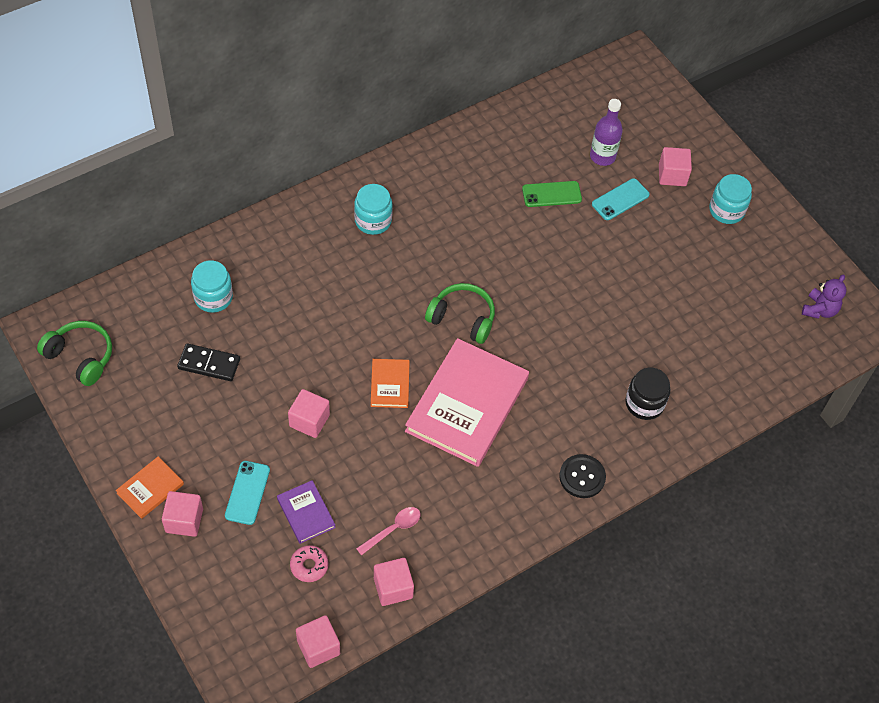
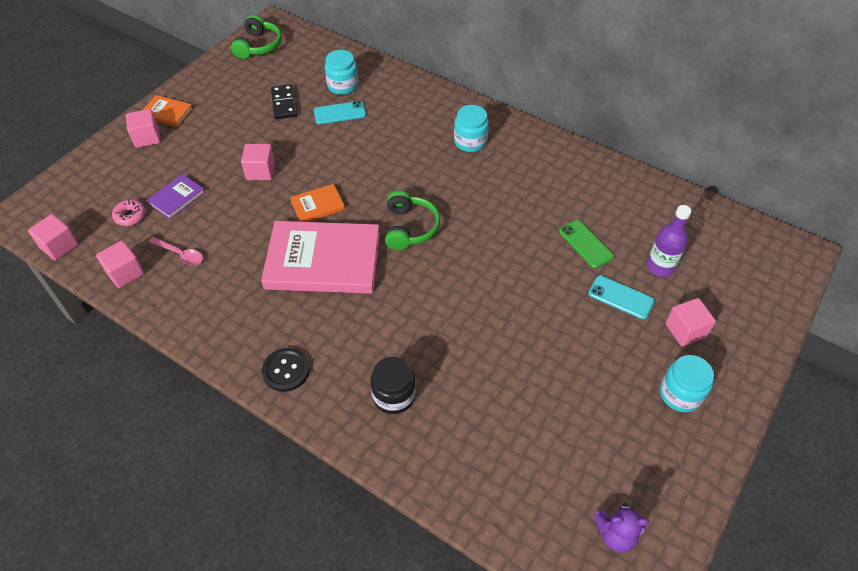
camera: 70 degrees right, 5 degrees down
(247, 493) = (182, 161): turquoise phone -> turquoise phone (340, 113)

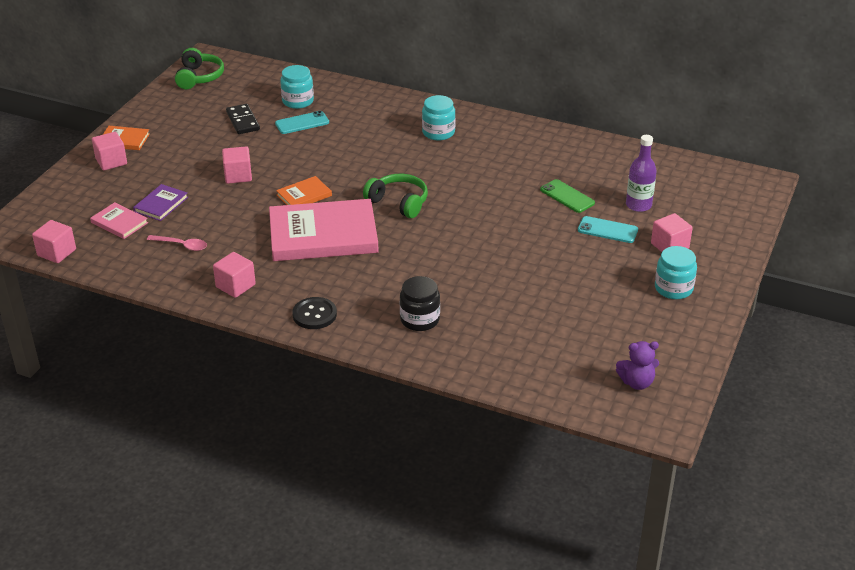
camera: 10 degrees left, 15 degrees down
(125, 273) = (132, 265): pink cube -> pink cube (235, 286)
(130, 216) = (119, 223): pink donut -> pink book
(409, 228) = (398, 202): green headphones -> green headphones turned 45 degrees counterclockwise

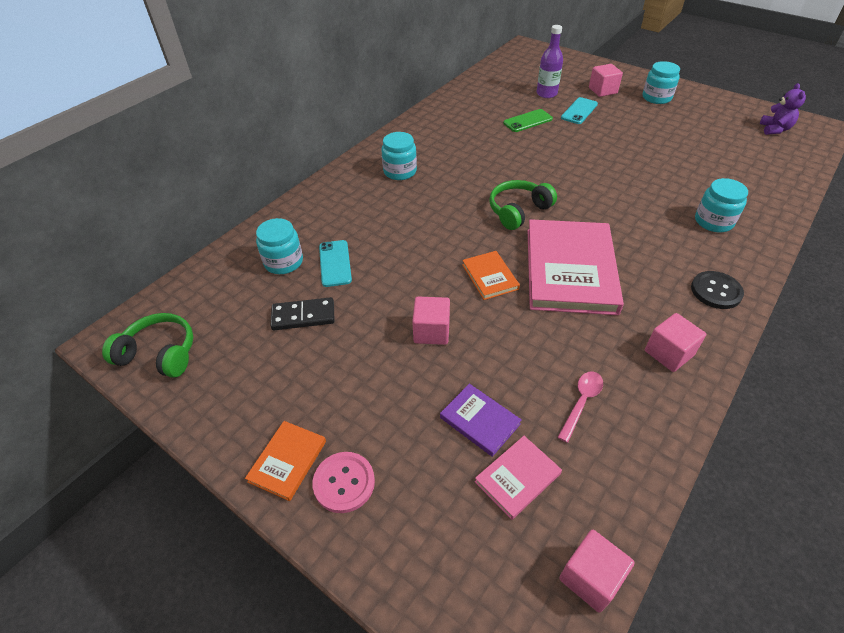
camera: 75 degrees left, 10 degrees up
(111, 161) = (344, 483): pink cube -> pink button
(420, 319) = (713, 221): black jar -> turquoise jar

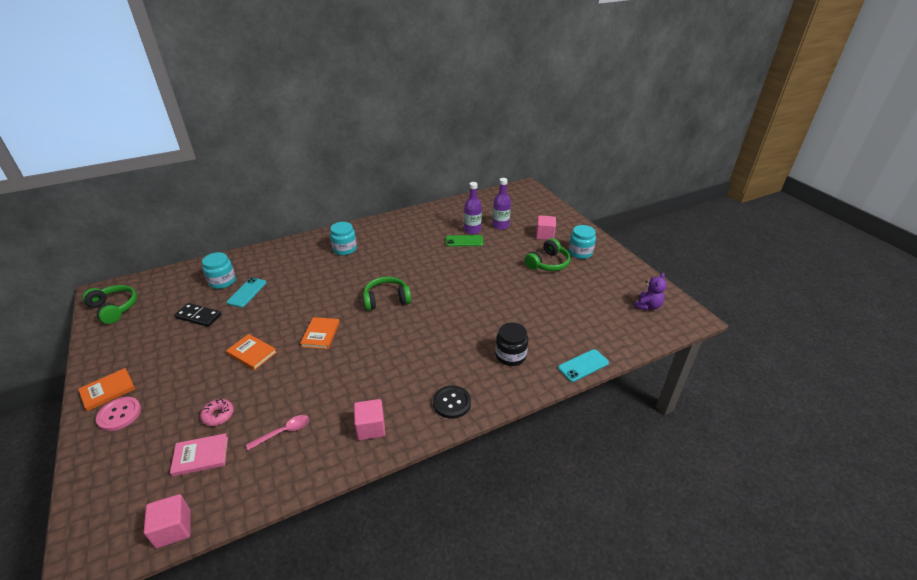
camera: 25 degrees right, 10 degrees down
(431, 331) = (252, 353): pink cube -> orange book
(479, 421) = (218, 415): purple book -> pink donut
(522, 107) = (472, 230): none -> purple bottle
(570, 270) = (373, 349): pink book -> none
(579, 111) = (509, 245): turquoise phone -> turquoise phone (583, 365)
(639, 118) = (548, 263): none -> green headphones
(713, 221) = (510, 355): turquoise jar -> black jar

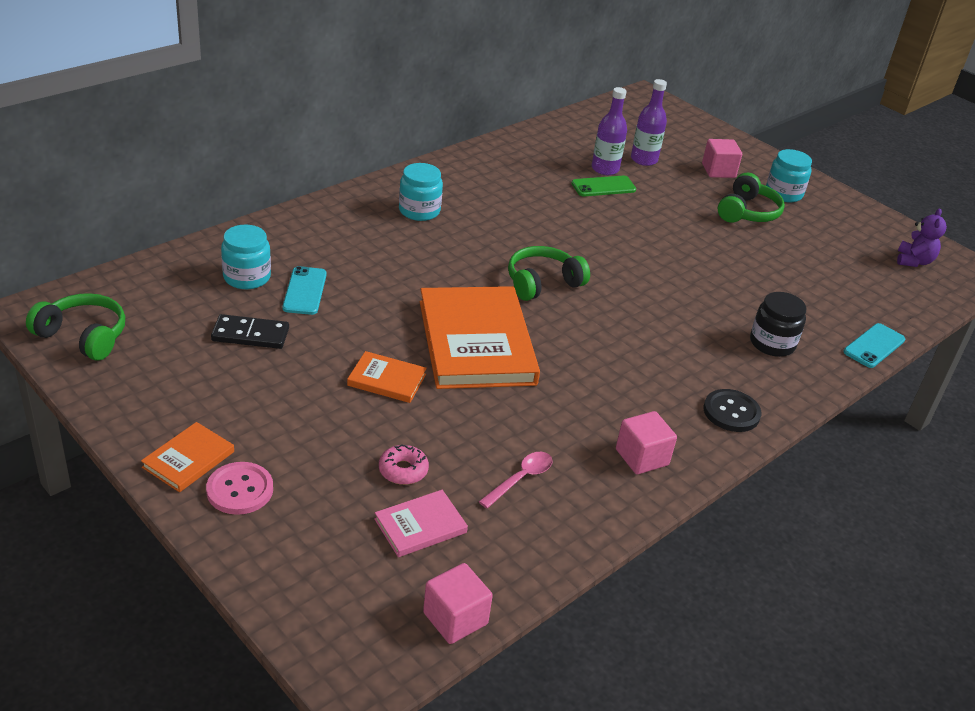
camera: 20 degrees left, 0 degrees up
(321, 334) = (476, 342): orange book -> orange book, size x2.19

